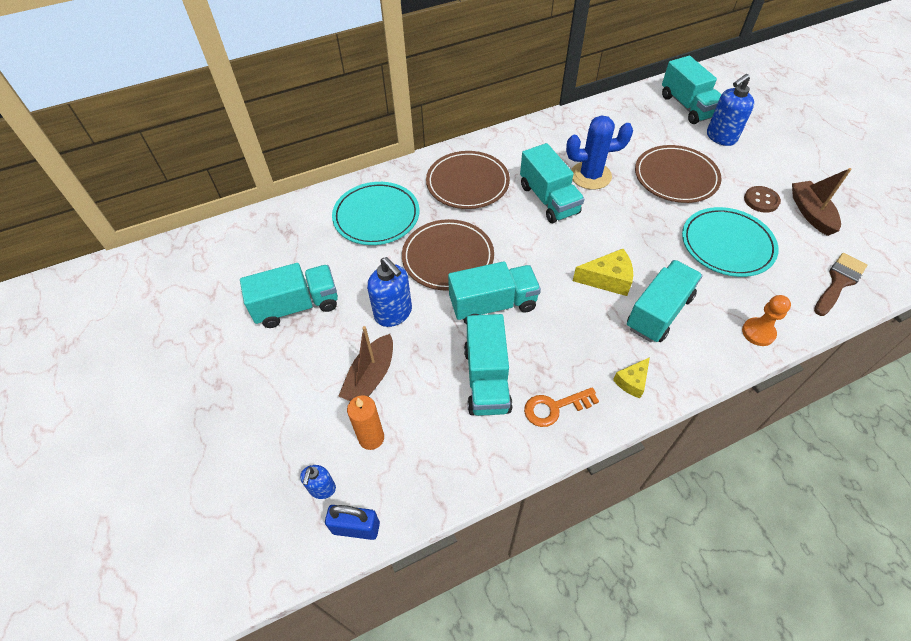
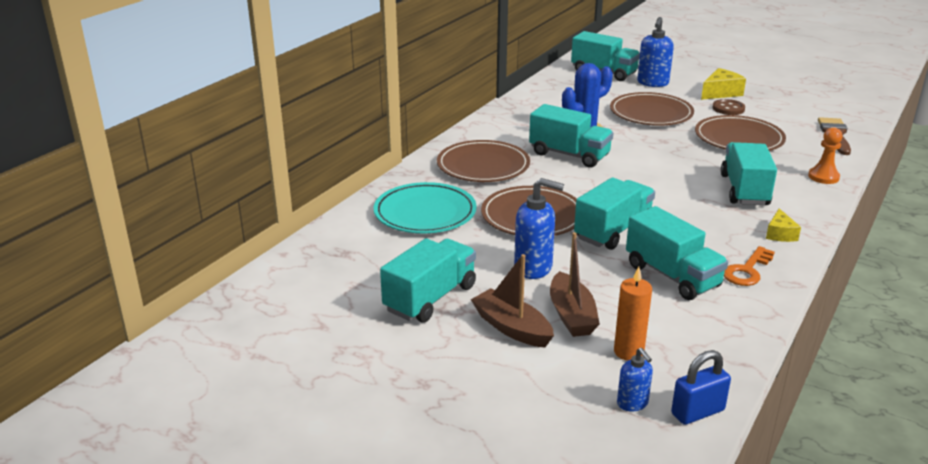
camera: 35 degrees left, 25 degrees down
(607, 279) = (682, 185): yellow cheese -> yellow cheese (720, 93)
(727, 245) = (739, 139): turquoise plate -> brown plate
(810, 213) = (769, 105): brown boat -> brown boat (512, 328)

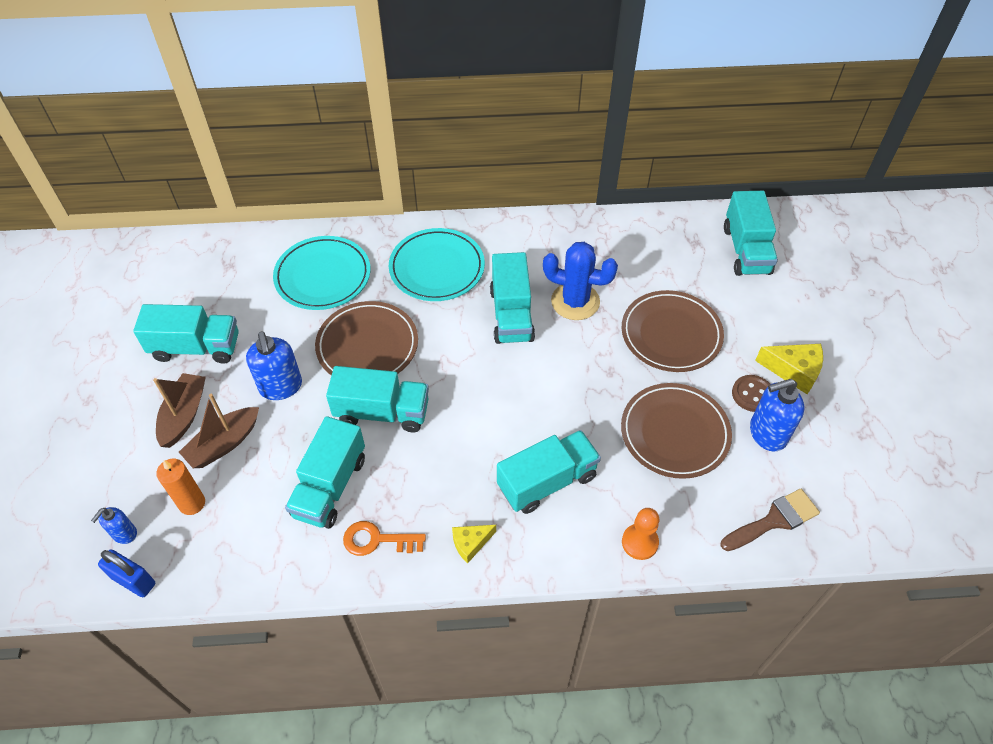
camera: 55 degrees right, 25 degrees up
(483, 166) = (437, 268): brown plate -> turquoise plate
(652, 83) = (759, 302): blue soap dispenser -> blue soap dispenser (767, 433)

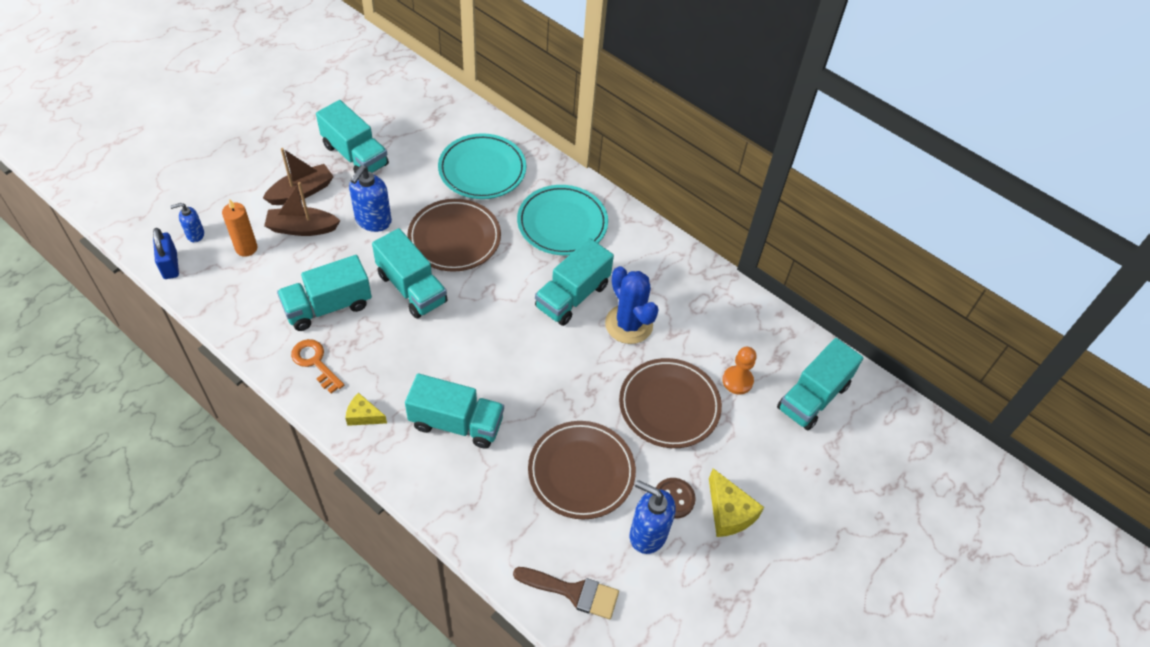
camera: 40 degrees right, 0 degrees up
(639, 542) = (465, 516): orange pawn -> orange pawn (737, 381)

